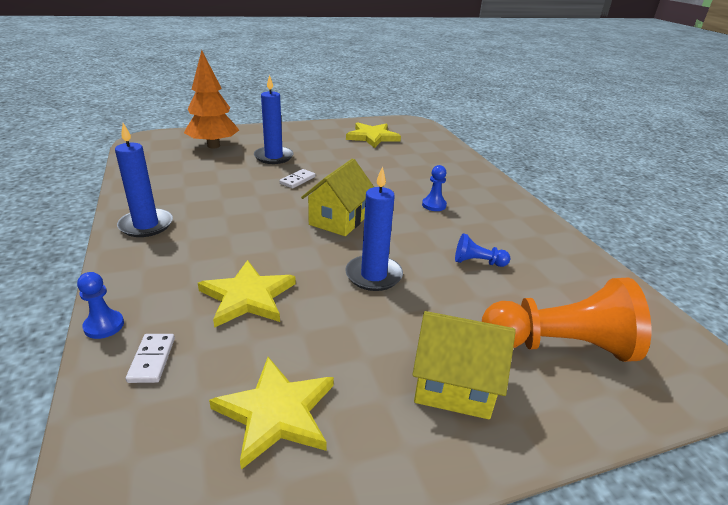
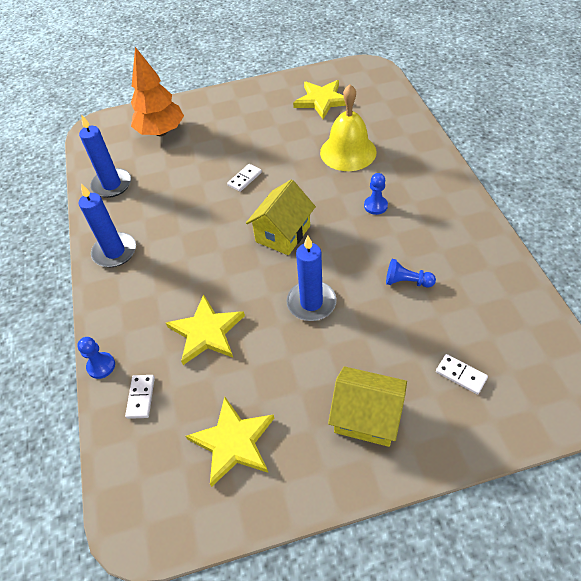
camera: 10 degrees right, 20 degrees up
(273, 157) = (220, 144): blue candle -> blue candle (112, 185)
(401, 169) = (348, 152): none -> yellow bell
(559, 345) = (461, 375): orange pawn -> white domino

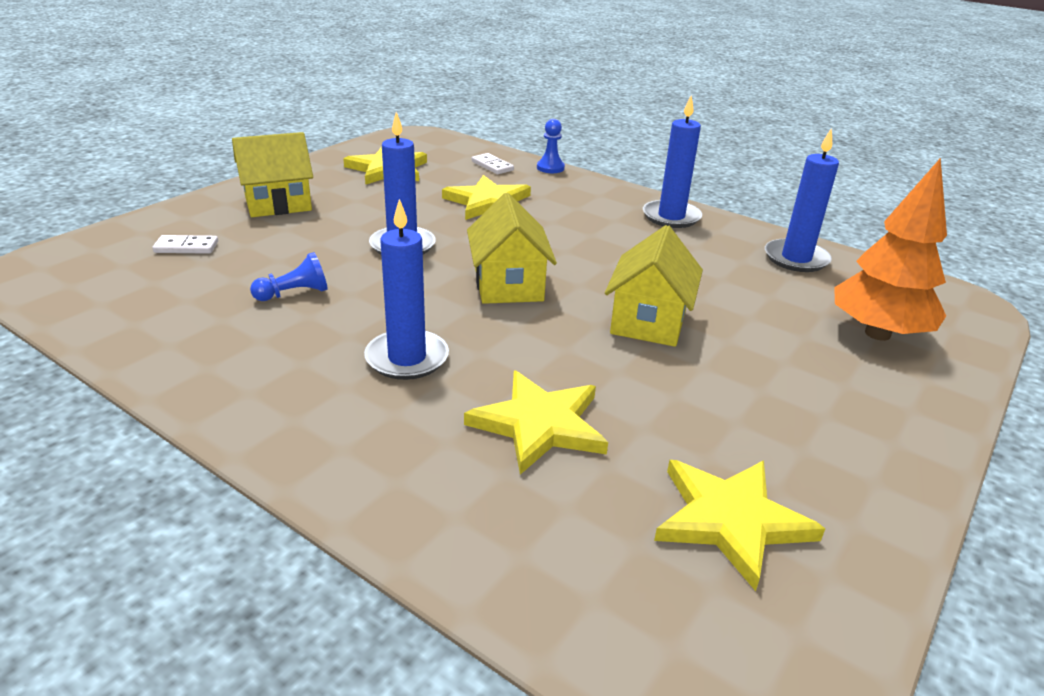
camera: 135 degrees right, 20 degrees down
(245, 179) = (648, 322): white domino -> yellow house
(348, 152) = (539, 424): yellow bell -> yellow star
(375, 206) = (407, 358): blue pawn -> blue candle

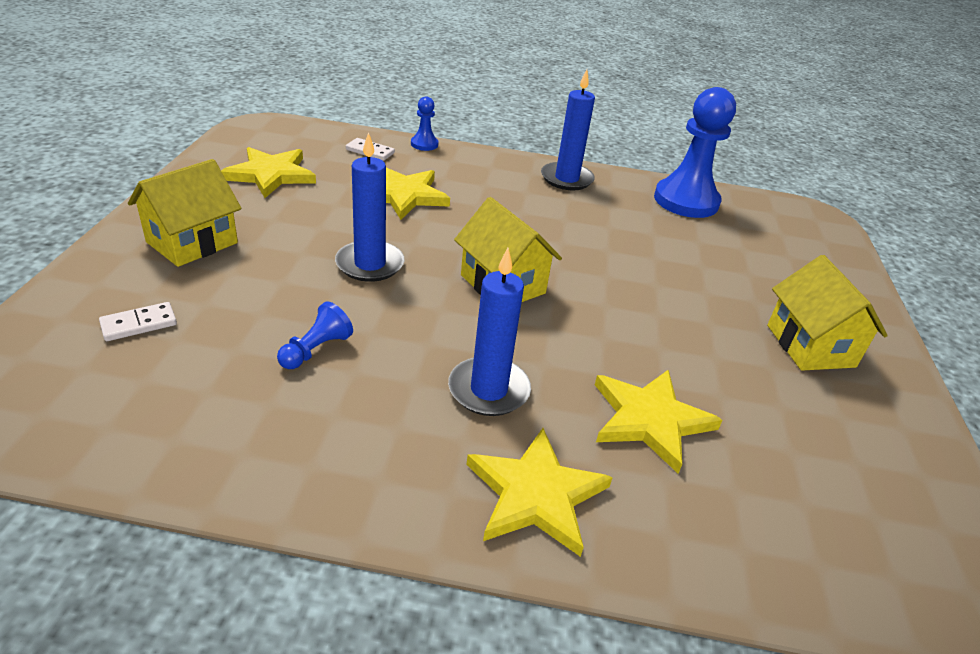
camera: 30 degrees left, 5 degrees up
(648, 322) = (639, 291): yellow house -> yellow house (810, 346)
(730, 520) = (839, 455): yellow star -> yellow star (536, 494)
(796, 259) = (686, 201): blue candle -> blue pawn
(877, 333) = (789, 257): orange tree -> none

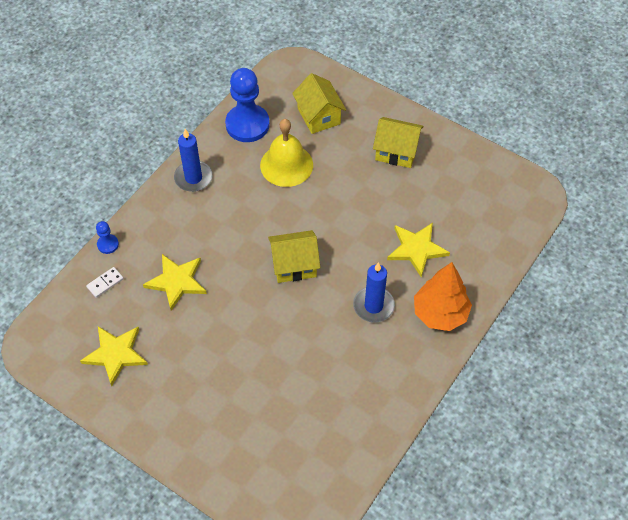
camera: 60 degrees left, 20 degrees up
(139, 324) = (262, 451): white domino -> none
(192, 242) = (188, 414): yellow house -> yellow house (318, 116)
(316, 350) = (316, 372): blue pawn -> none
(370, 264) = (249, 325): blue candle -> none
(536, 494) = (440, 313): yellow star -> orange tree
(661, 243) = (286, 165): none -> yellow bell

